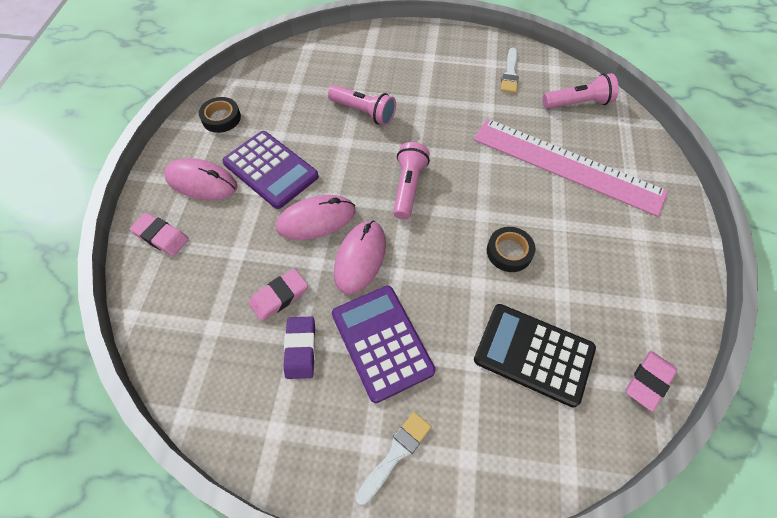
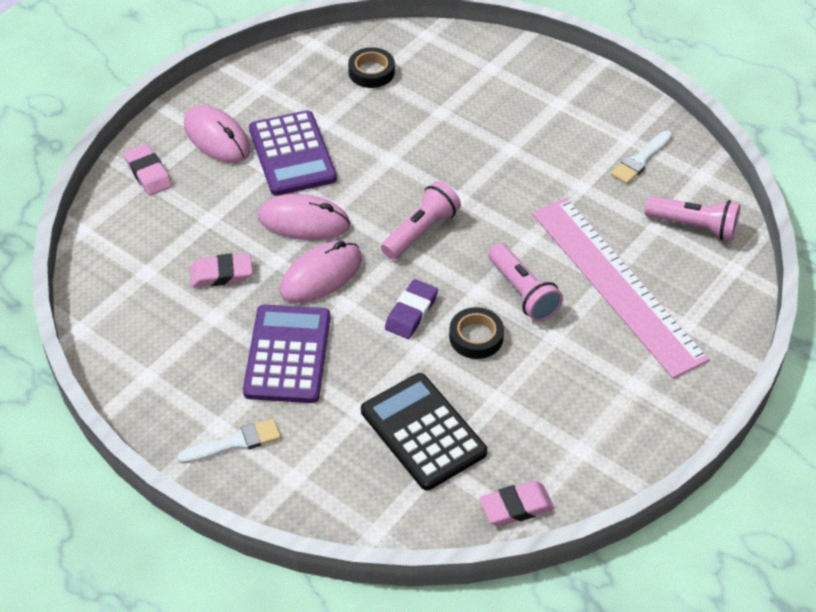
camera: 30 degrees right, 10 degrees down
(221, 118) = (277, 80): black tape -> black tape (371, 72)
(300, 349) = (211, 325): purple eraser -> purple eraser (411, 312)
(364, 112) = (433, 135): pink flashlight -> pink flashlight (523, 292)

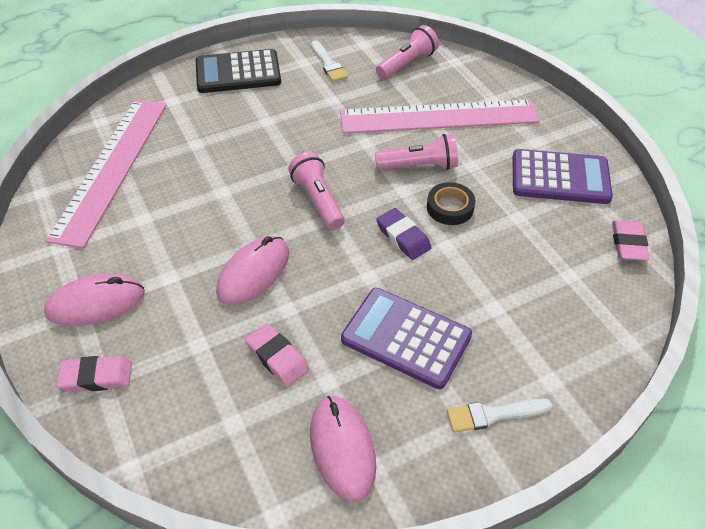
camera: 65 degrees left, 0 degrees up
(221, 274) = (277, 357): pink eraser -> pink eraser turned 60 degrees counterclockwise
(235, 443) = (493, 415): white brush -> white brush turned 105 degrees counterclockwise
(292, 154) = (164, 253): purple calculator -> purple calculator (560, 177)
(321, 275) = (326, 282): pink mouse -> pink mouse (342, 448)
(371, 72) = (111, 168): black tape -> pink ruler
(423, 432) = (534, 273): black calculator -> black calculator (238, 73)

